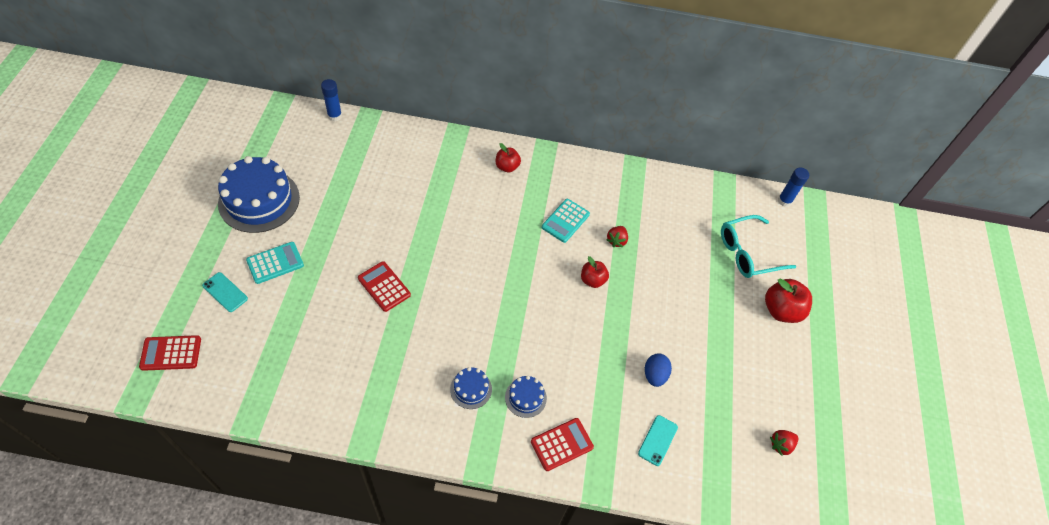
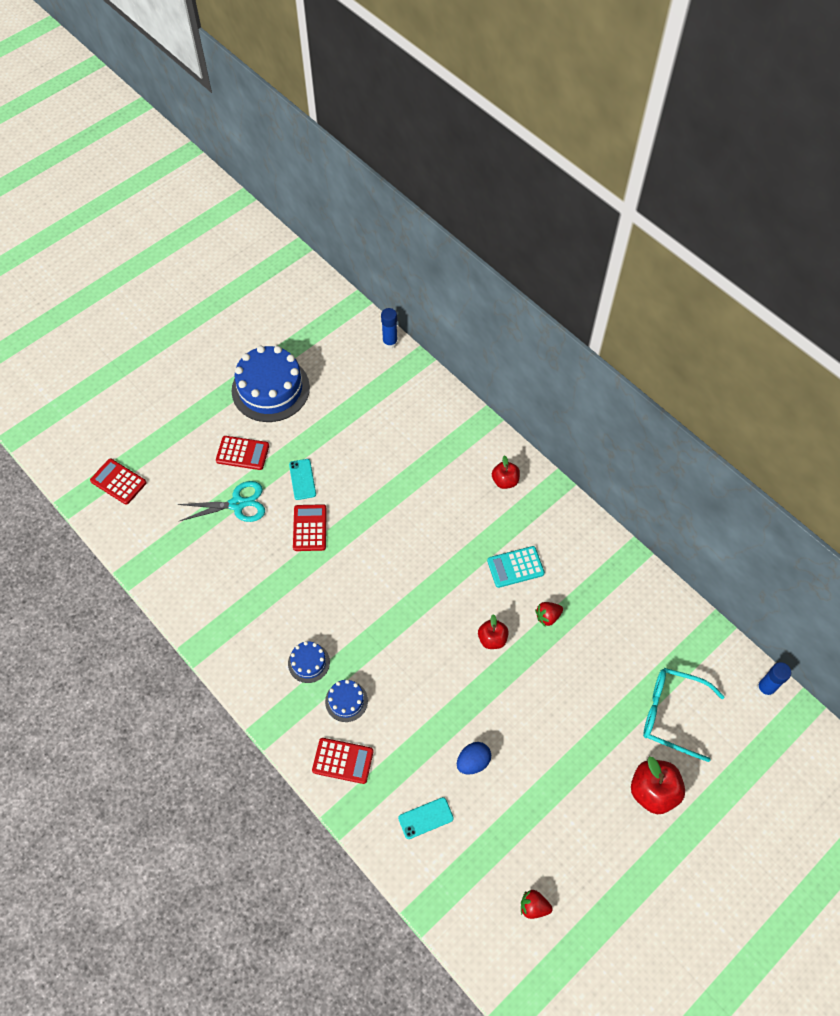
camera: 45 degrees right, 5 degrees up
(225, 292) = (189, 455): turquoise phone -> turquoise phone (302, 479)
(275, 263) = (242, 453): turquoise calculator -> red calculator
(304, 305) = (237, 504): none -> turquoise scissors

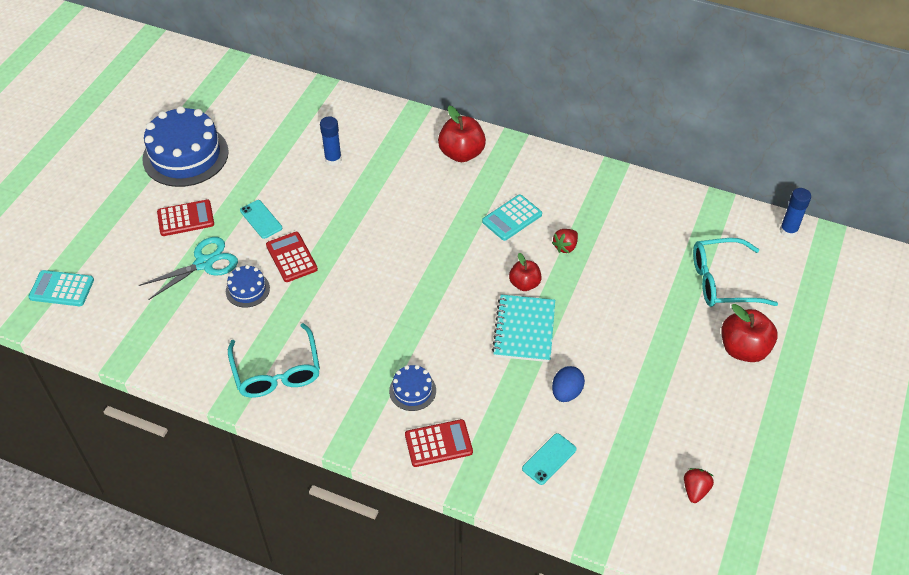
camera: 25 degrees left, 10 degrees down
(118, 482) = (62, 289): red calculator -> turquoise calculator
(247, 633) = (277, 371): none -> turquoise glasses
(309, 662) = (355, 372): blue cake -> blue cake (247, 289)
(390, 342) = (286, 80): blue glue stick -> blue glue stick (333, 159)
(468, 684) = (524, 330): none -> turquoise notebook
(505, 481) = (461, 153): red apple -> red apple, size x1.60
(533, 906) = (695, 490): red strawberry -> red strawberry turned 120 degrees clockwise

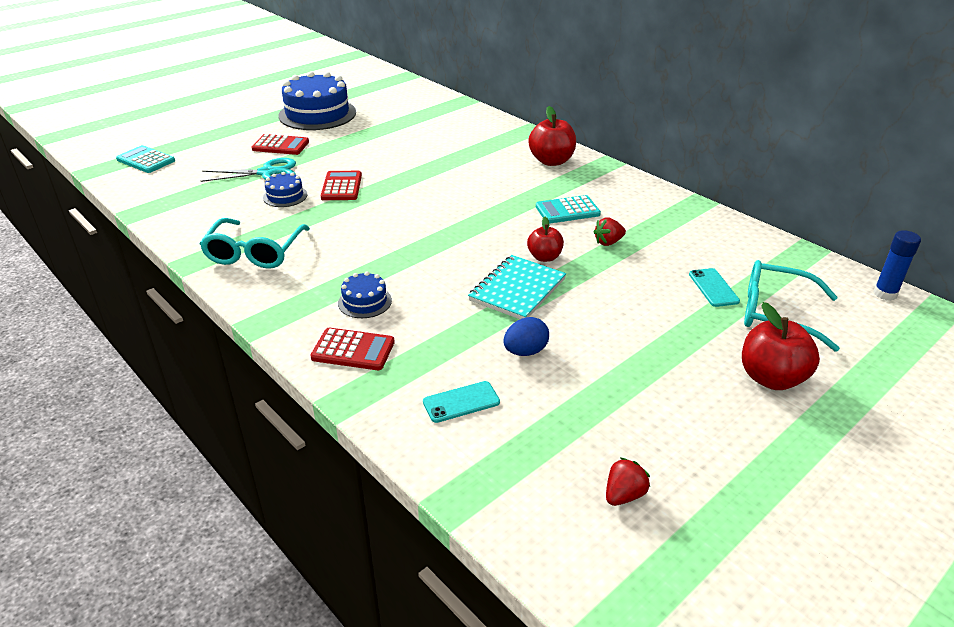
camera: 25 degrees right, 15 degrees down
(261, 219) = (339, 159): turquoise phone -> turquoise phone (713, 288)
(333, 159) = (433, 140): blue glue stick -> none

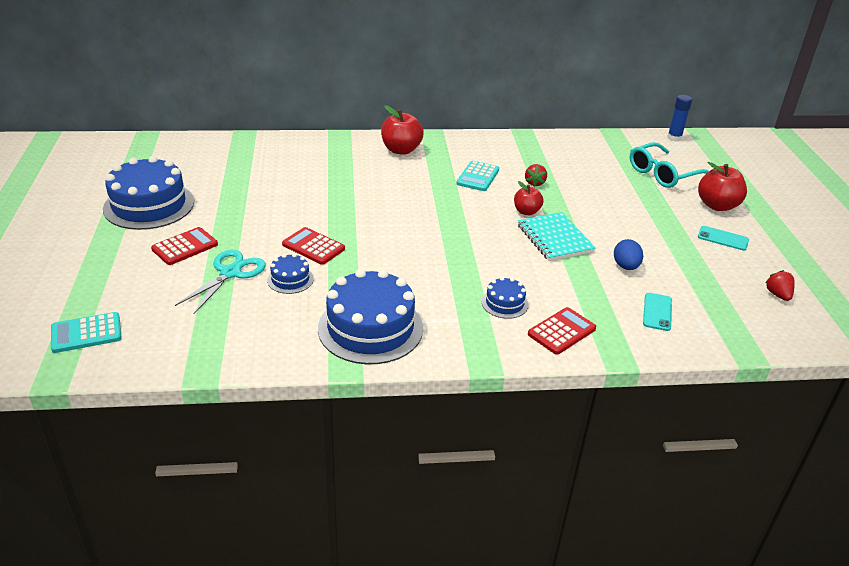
camera: 55 degrees left, 0 degrees up
(255, 252) = (370, 328): turquoise glasses -> blue cake
(713, 288) = (620, 177): turquoise phone -> turquoise phone (723, 238)

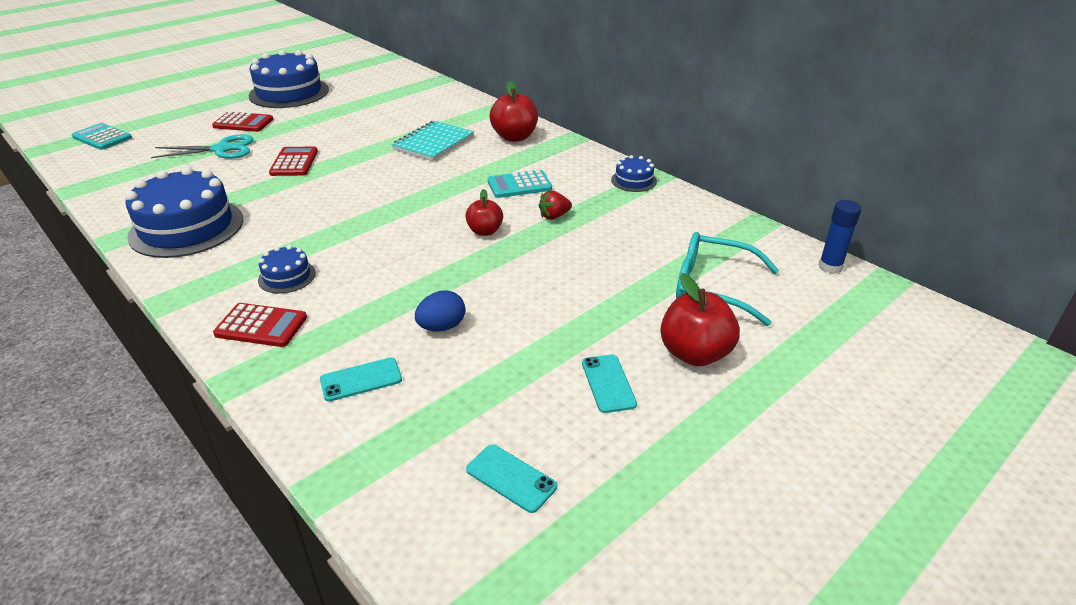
camera: 55 degrees right, 0 degrees up
(290, 279) = (234, 172): blue cake -> blue cake (633, 180)
(554, 238) = (449, 264): turquoise notebook -> turquoise notebook (433, 143)
(778, 295) = (511, 478): red strawberry -> turquoise phone

